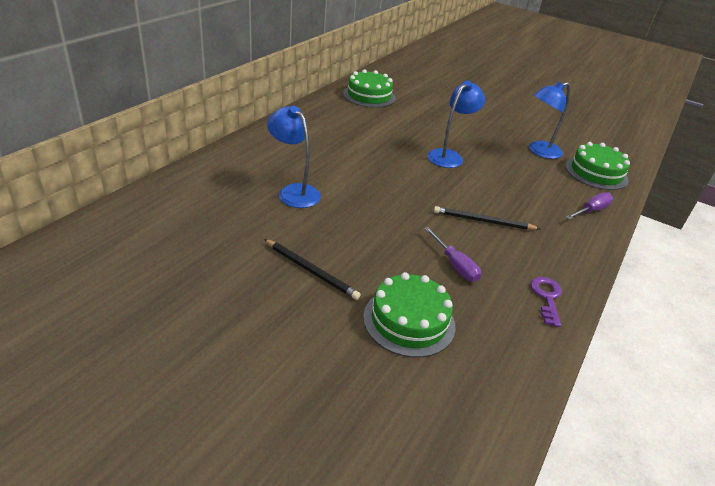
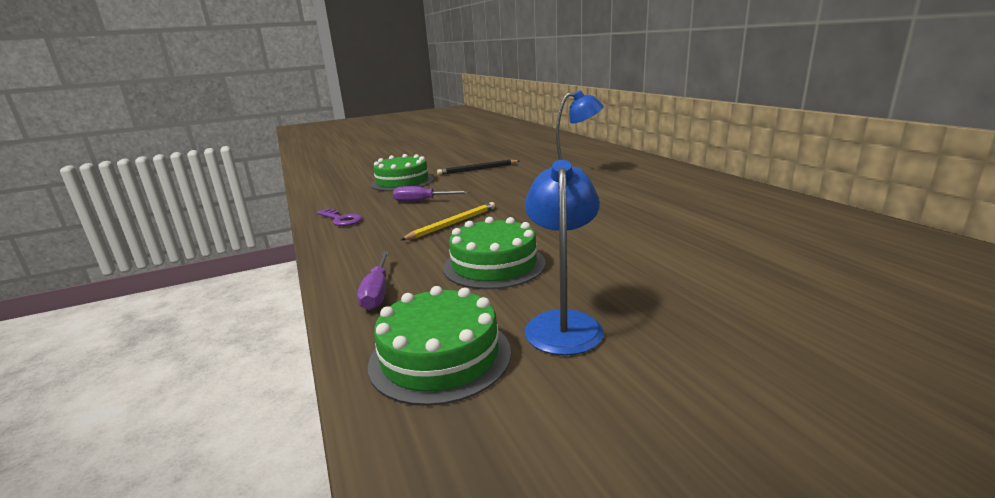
camera: 130 degrees right, 15 degrees down
(369, 96) = (836, 231): green cake -> green cake (494, 265)
(449, 156) = (596, 241): blue lamp -> none
(483, 221) = (453, 224): black pencil -> yellow pencil

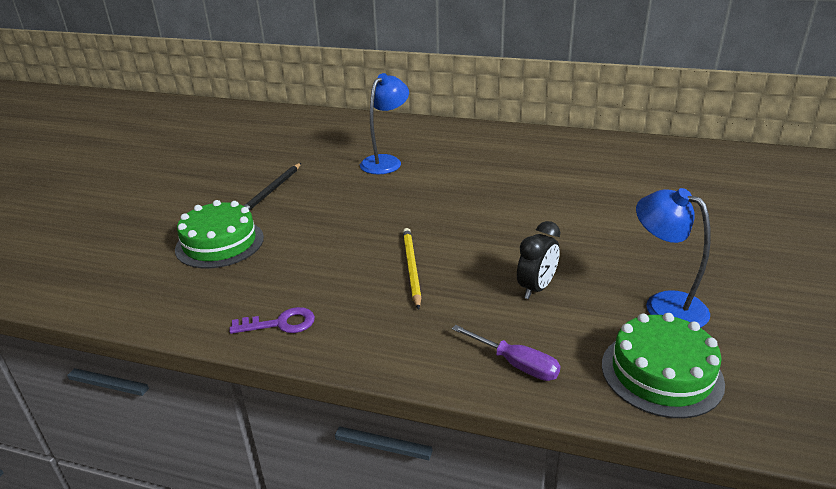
camera: 50 degrees left, 10 degrees up
(422, 201) = (313, 258): purple screwdriver -> none
(494, 265) = (536, 288): green cake -> black clock

